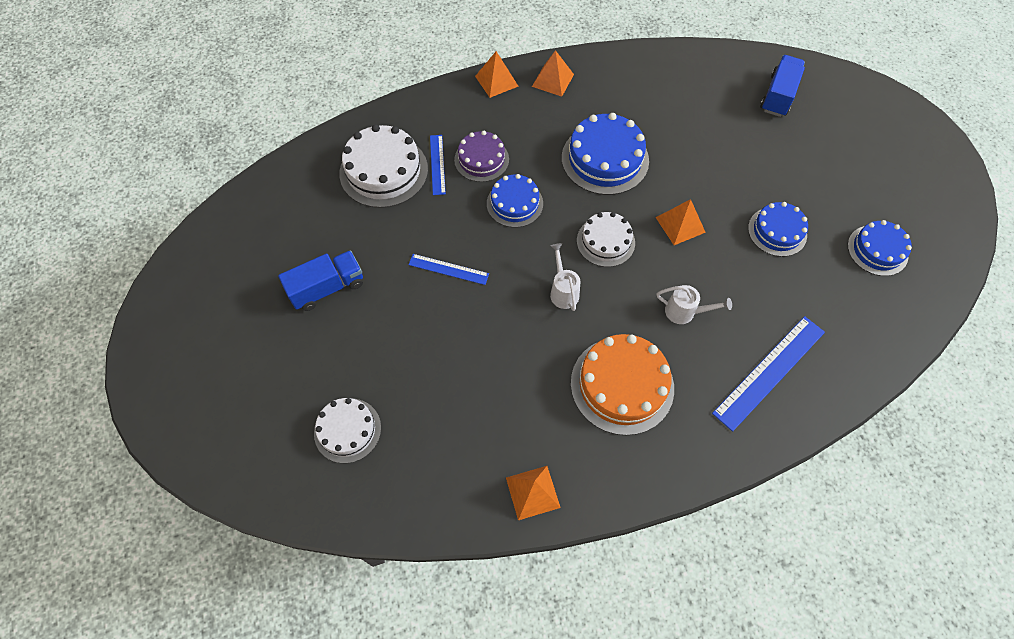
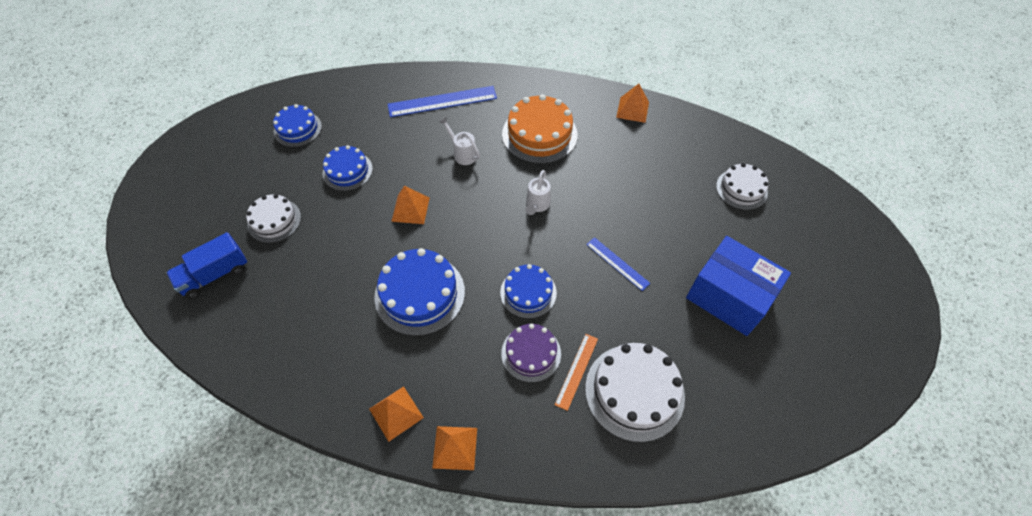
camera: 150 degrees left, 5 degrees down
(327, 288) = (728, 297): blue truck -> blue box
(437, 164) = (576, 371): blue ruler -> orange ruler
(605, 241) = (477, 224): white cake -> white cake (274, 220)

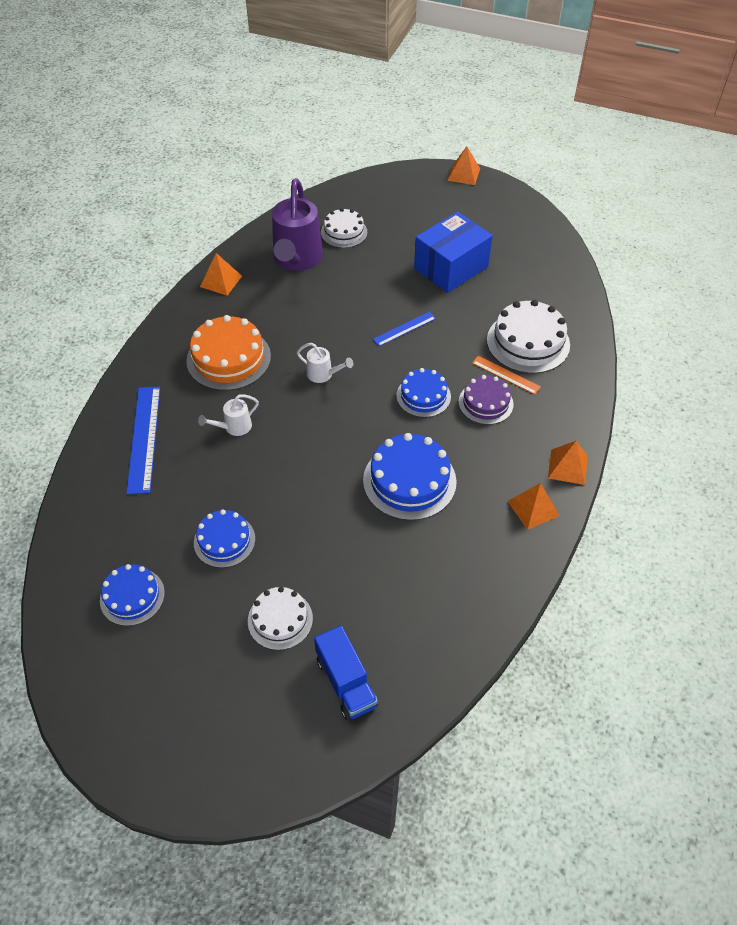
camera: 80 degrees left, 5 degrees down
(410, 209) = (300, 481): orange pyramid -> orange pyramid (464, 174)
(683, 158) = (296, 260): none -> purple watering can

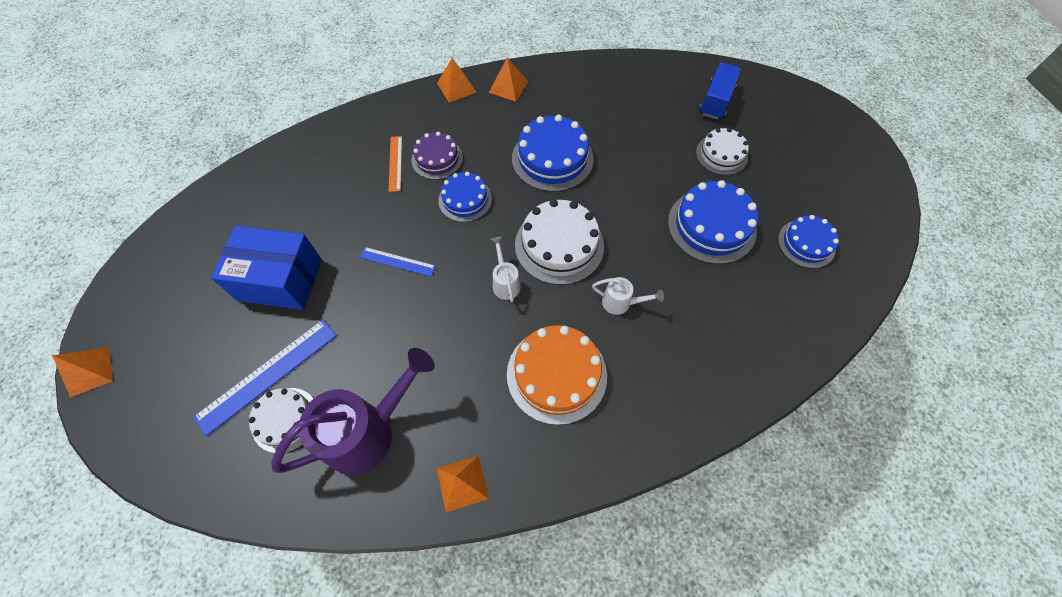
camera: 130 degrees left, 10 degrees up
(144, 438) = (700, 361): blue ruler -> blue ruler (267, 375)
(224, 540) = (711, 226): blue cake -> blue cake, size x1.59
(528, 342) = (344, 169): white cake -> white cake (559, 245)

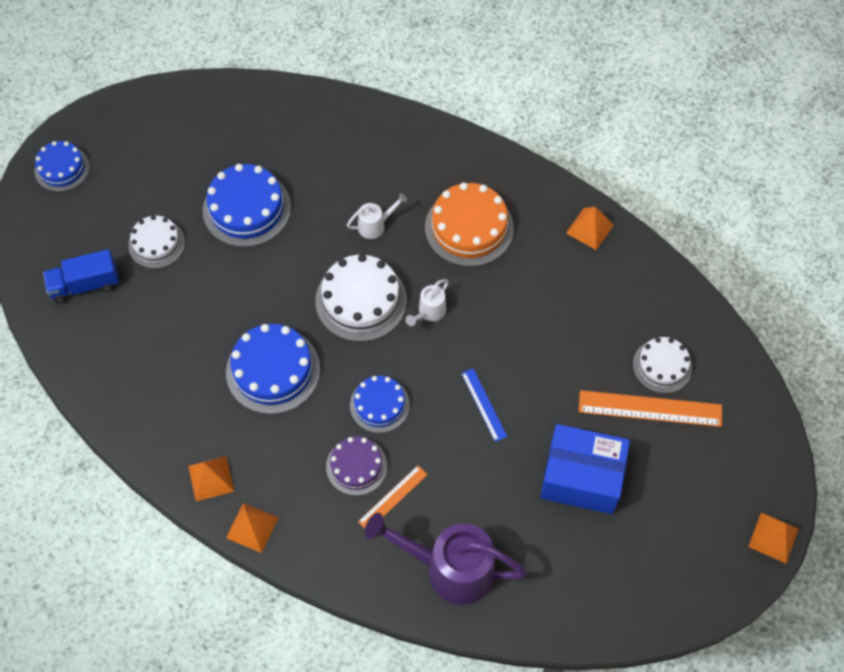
camera: 130 degrees left, 0 degrees up
(267, 375) = (650, 408): blue ruler -> orange ruler
(280, 280) = (581, 478): blue box -> blue box turned 45 degrees counterclockwise
(368, 432) = (617, 308): purple watering can -> purple watering can (450, 568)
(620, 303) = (375, 225): white watering can -> white watering can turned 90 degrees clockwise
(806, 243) = (210, 140): blue cake -> blue cake (62, 168)

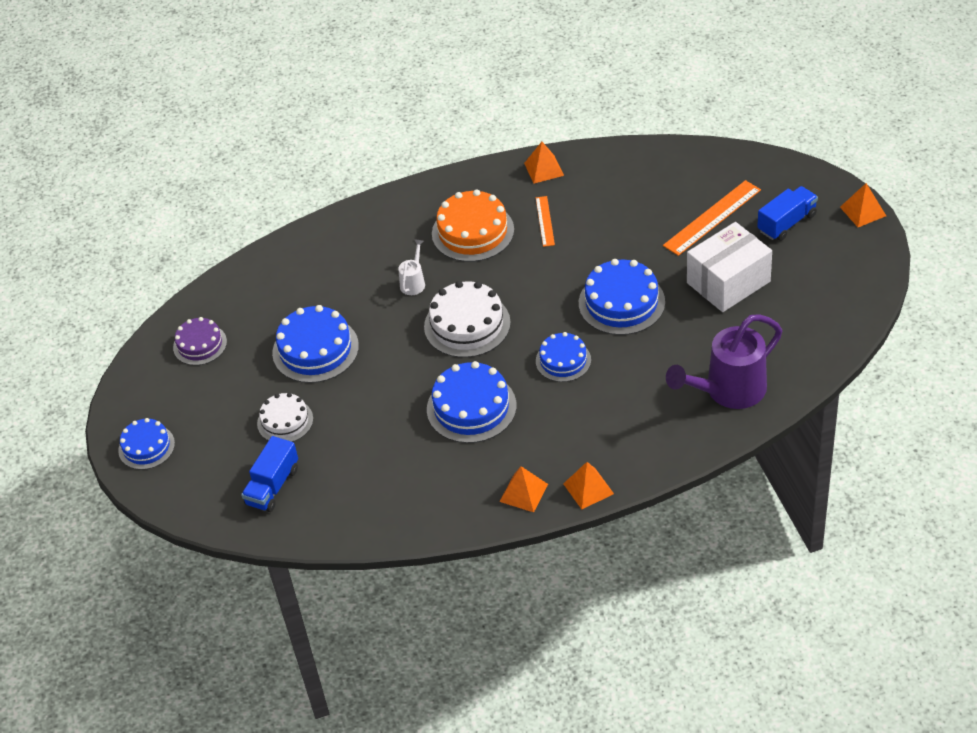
camera: 45 degrees left, 15 degrees down
(356, 466) = (599, 400): purple cake -> purple cake (200, 344)
(393, 498) = (644, 393): orange ruler -> orange ruler (545, 221)
(429, 312) = (518, 292): white watering can -> none
(484, 404) = (621, 302): blue ruler -> blue cake
(581, 478) = (728, 282): blue box -> white box
(662, 366) = (687, 193): white cake -> none
(698, 478) = (787, 223): none -> blue truck

